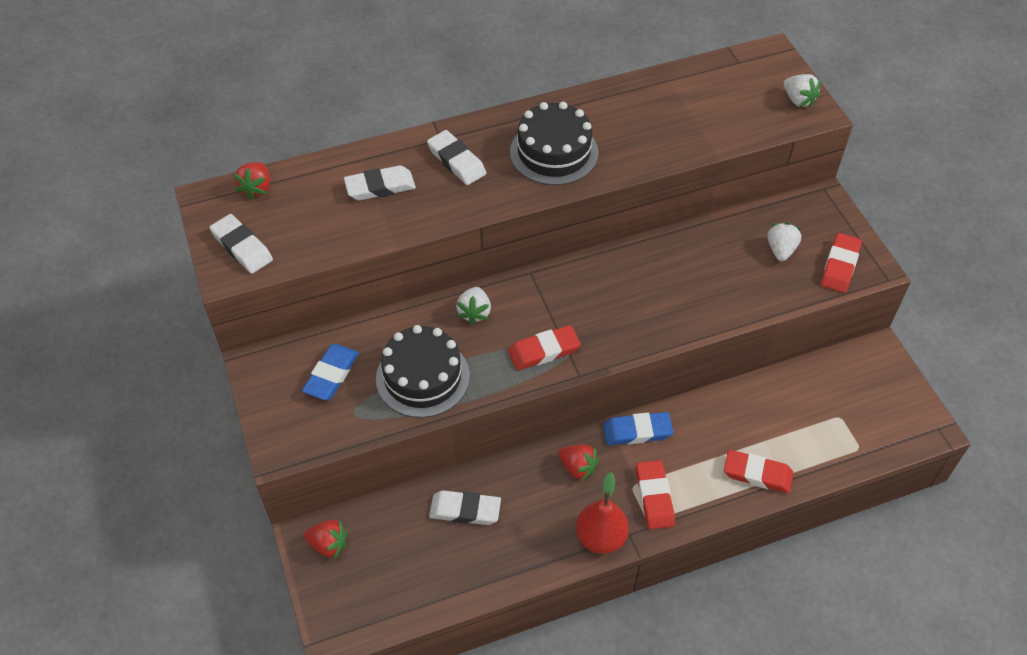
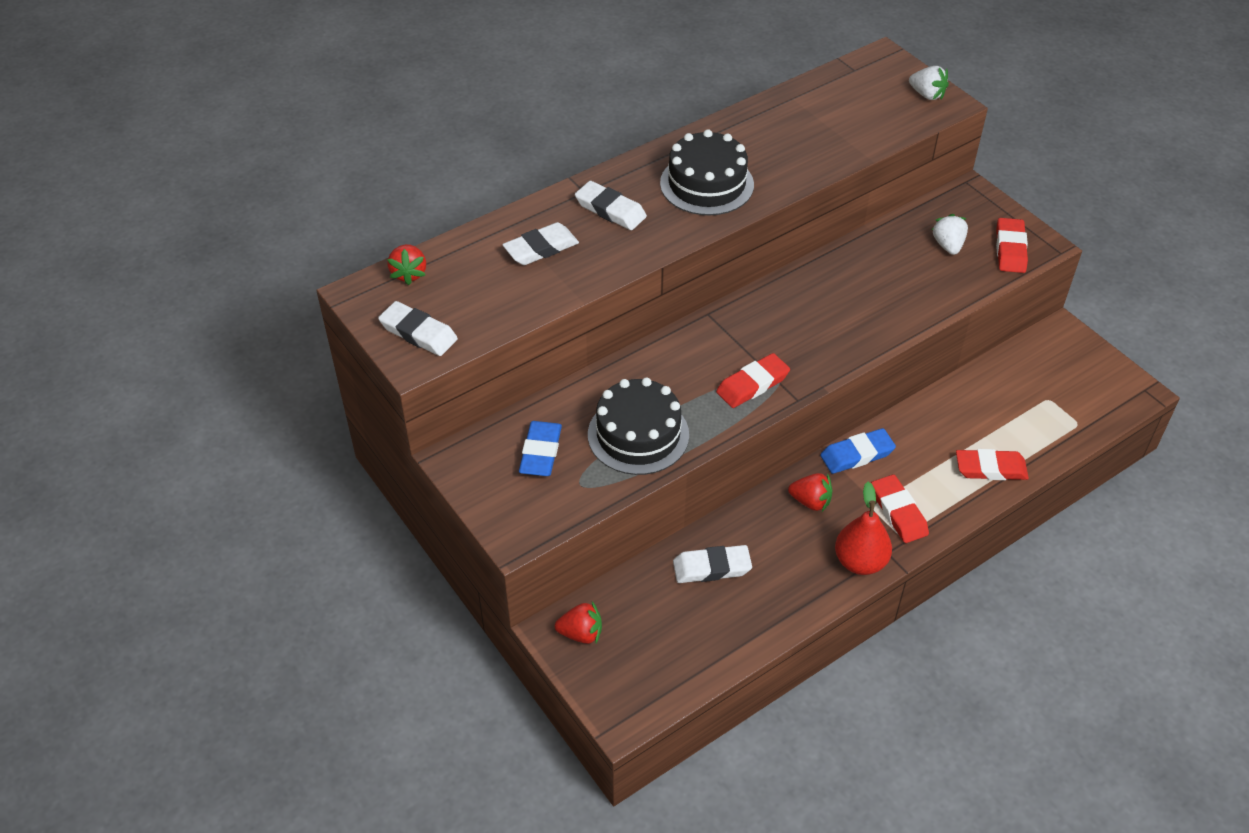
camera: 15 degrees left, 5 degrees down
(474, 312) = (666, 363): white strawberry -> none

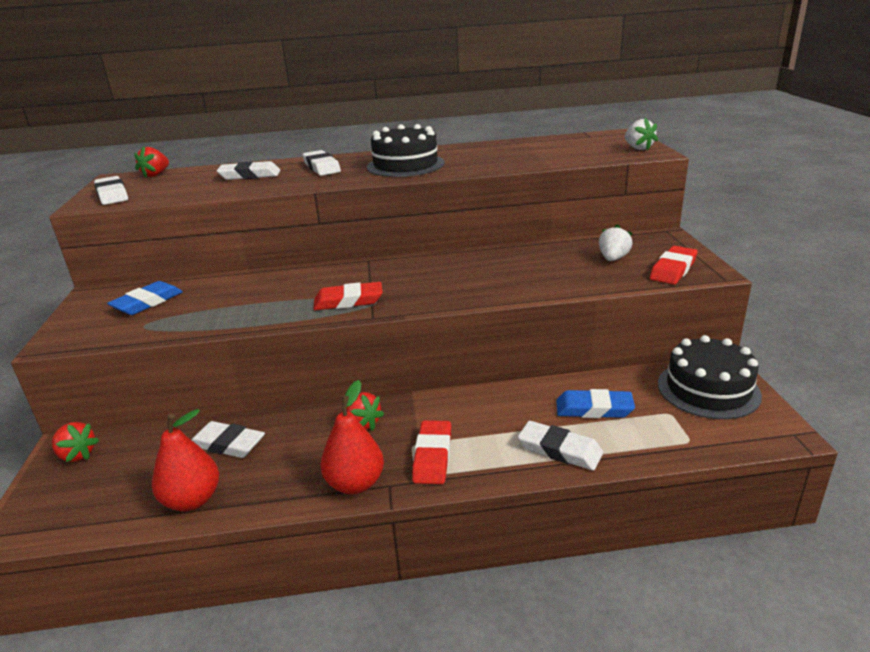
camera: 30 degrees right, 20 degrees down
(638, 435) = (224, 309): black cake -> black cake (708, 389)
(742, 630) = (192, 500): none -> red pear
(857, 454) = (438, 403): blue eraser -> blue eraser (594, 409)
(990, 468) = (559, 450): red eraser -> white eraser

